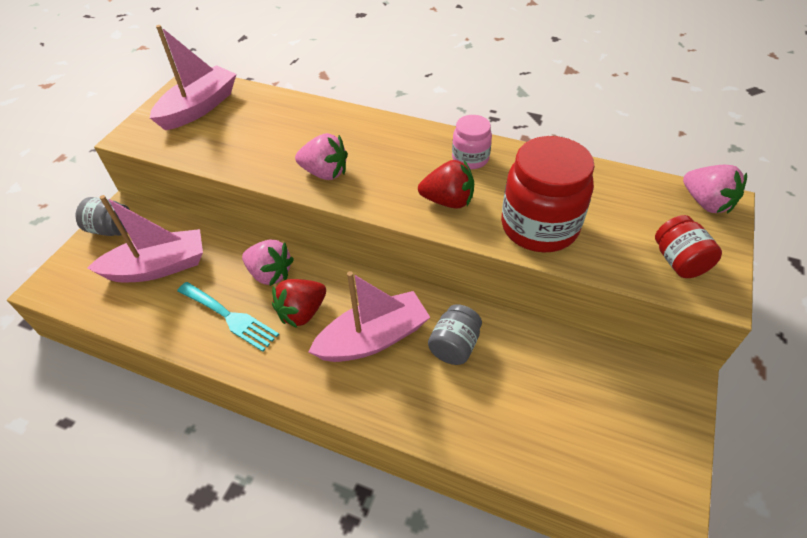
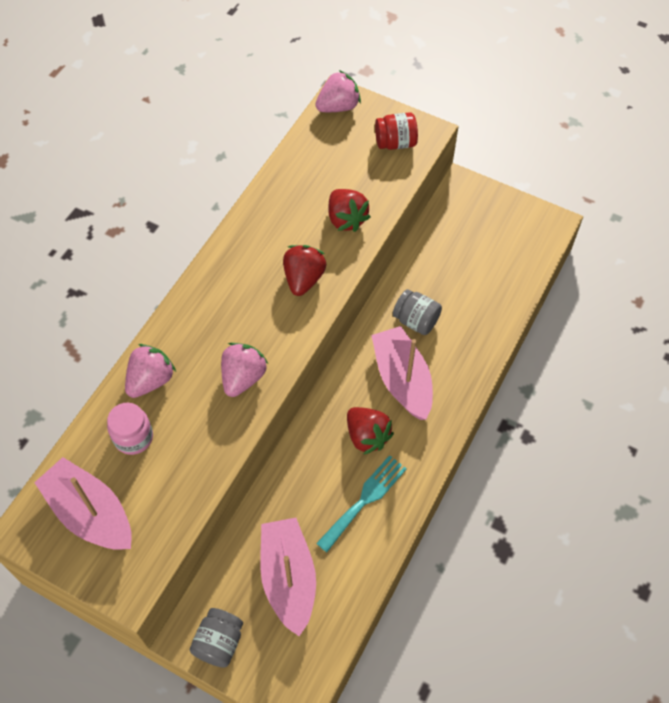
camera: 85 degrees left, 10 degrees up
(270, 274) = (315, 465): pink strawberry -> pink strawberry (150, 380)
(470, 158) = (249, 253): pink jar -> pink jar (133, 437)
(539, 227) = (346, 219): red jar -> red strawberry

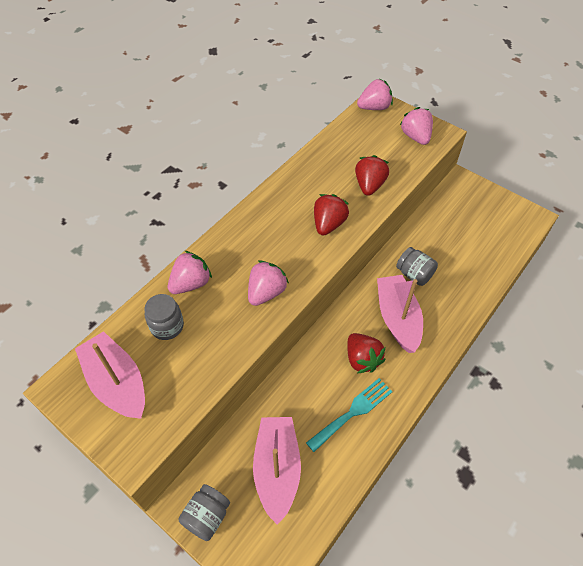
camera: 10 degrees right, 5 degrees down
(133, 437) = (167, 326): pink jar -> grey jar
(346, 219) = (369, 185): red strawberry -> red strawberry turned 150 degrees counterclockwise
(395, 143) = (415, 137): red jar -> pink strawberry

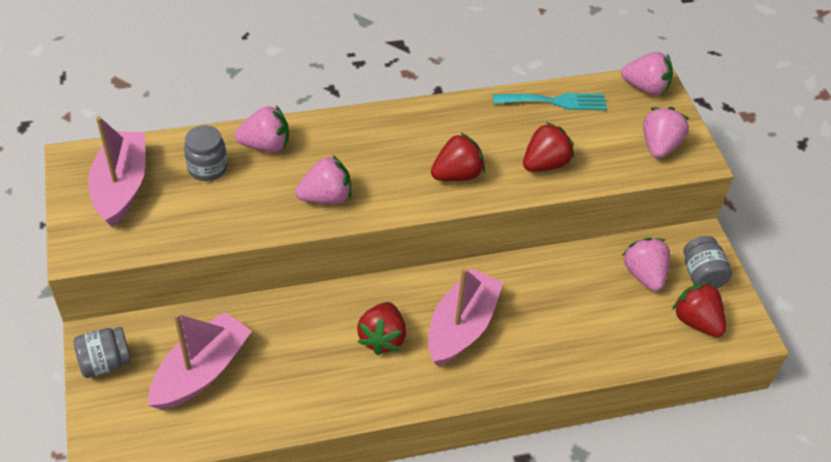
camera: 35 degrees right, 5 degrees down
(353, 412) = (321, 377): turquoise fork -> turquoise fork (555, 101)
(414, 274) = (529, 298): grey jar -> grey jar (701, 275)
(455, 219) = (644, 275): none -> pink strawberry
(504, 228) = (696, 321): none -> red strawberry

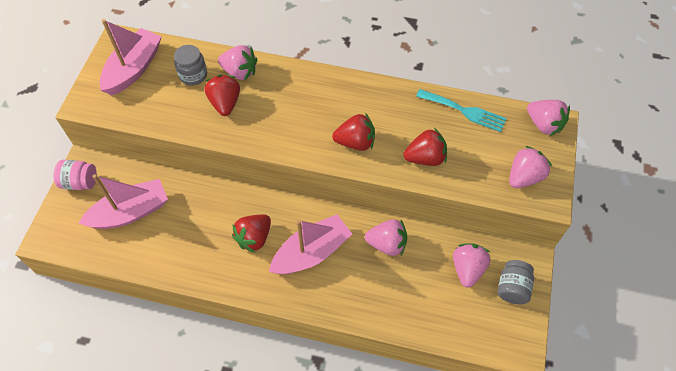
camera: 30 degrees right, 10 degrees up
(106, 363) = (80, 182): grey jar -> pink jar
(326, 197) = (255, 125): pink strawberry -> pink strawberry (387, 244)
(696, 321) = (485, 322): red strawberry -> red strawberry (225, 103)

